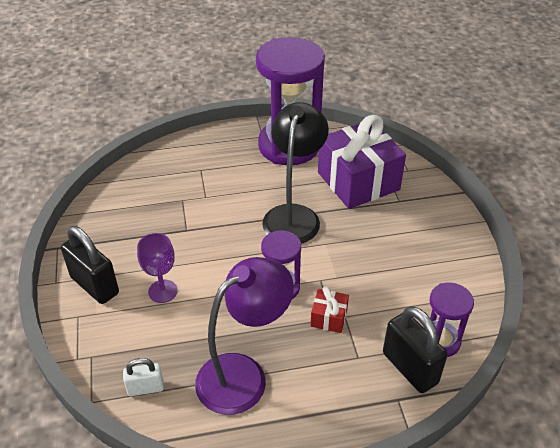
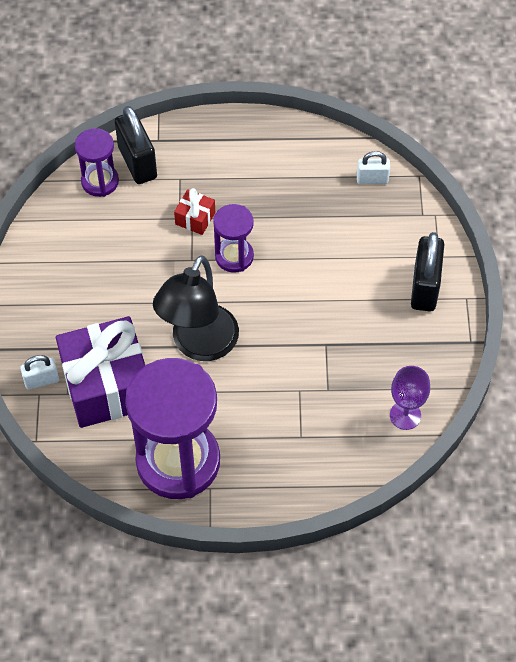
camera: 170 degrees left, 15 degrees up
(95, 285) = (424, 287): black padlock -> black padlock turned 45 degrees clockwise
(163, 291) = (354, 270): purple goblet -> purple goblet (405, 415)
(243, 375) = (285, 178): purple lamp -> none
(410, 178) = (41, 380): none -> white padlock

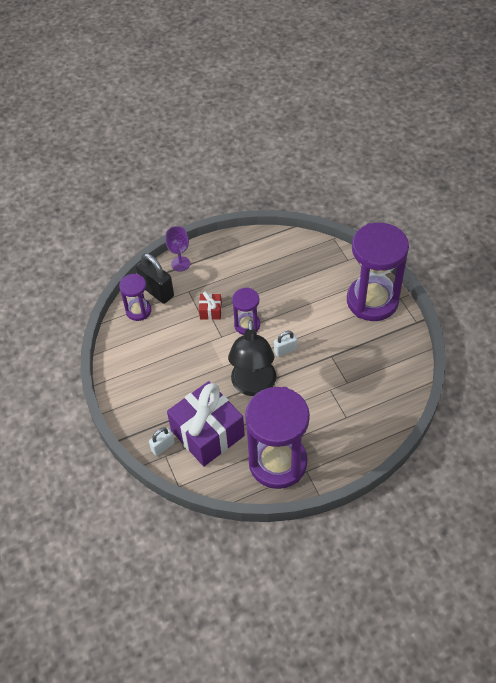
camera: 20 degrees left, 5 degrees down
(372, 179) = (307, 250): white padlock -> white padlock (285, 350)
(405, 415) = (402, 379): purple goblet -> purple goblet (180, 264)
(424, 287) = (372, 301): black padlock -> purple hourglass

